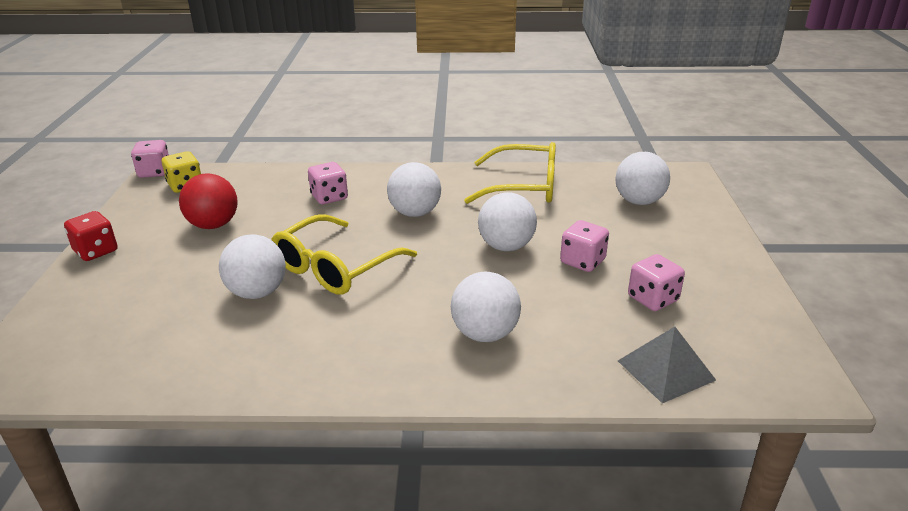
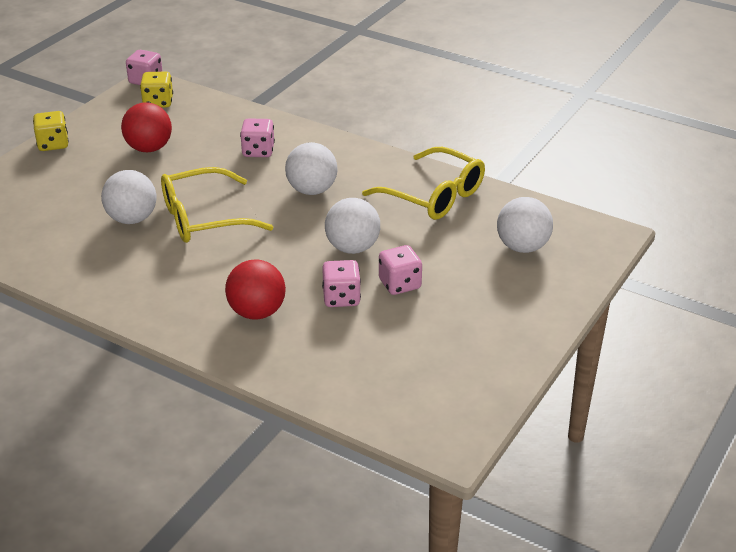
camera: 30 degrees right, 5 degrees up
(96, 251) = (53, 144): red dice -> yellow dice
(485, 334) = (257, 312): white ball -> red ball
(652, 299) = (417, 336): pink dice -> pink dice (341, 298)
(665, 370) = (356, 391): grey pyramid -> none

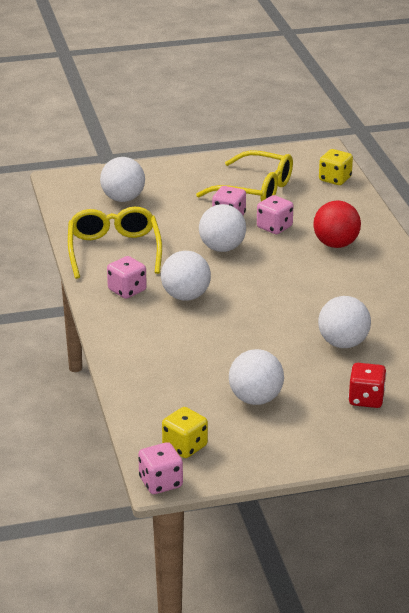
camera: 135 degrees left, 5 degrees down
(53, 144) = (332, 452): yellow dice -> yellow dice (335, 179)
(65, 187) = (366, 399): none -> red dice
(149, 148) = (255, 399): red ball -> white ball
(204, 218) = (290, 317): yellow glasses -> yellow glasses (255, 190)
(258, 151) = (174, 347): pink dice -> pink dice (127, 290)

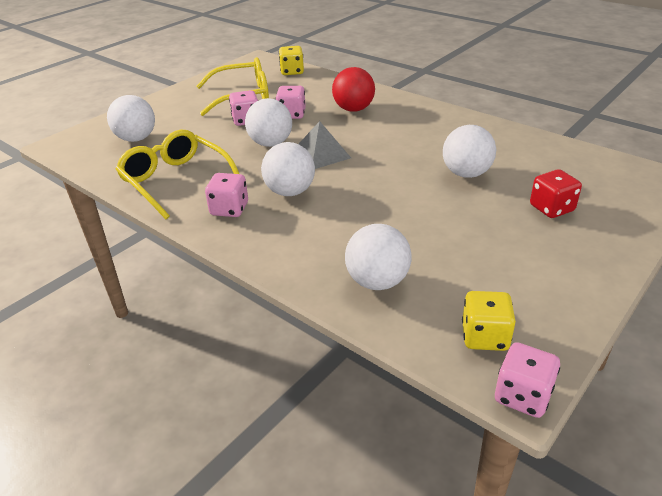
camera: 35 degrees left, 5 degrees up
(250, 275) = (321, 154): none -> grey pyramid
(255, 399) = (473, 252): white ball -> white ball (377, 282)

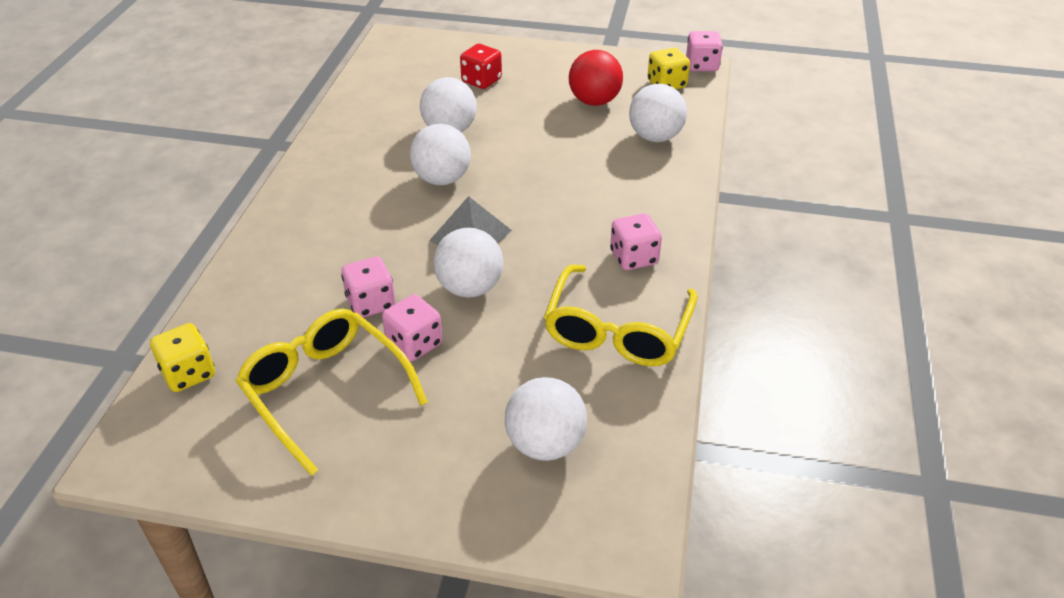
camera: 120 degrees left, 5 degrees up
(290, 192) = (568, 228): white ball -> white ball (442, 179)
(353, 109) = (325, 250): red ball -> red ball (594, 101)

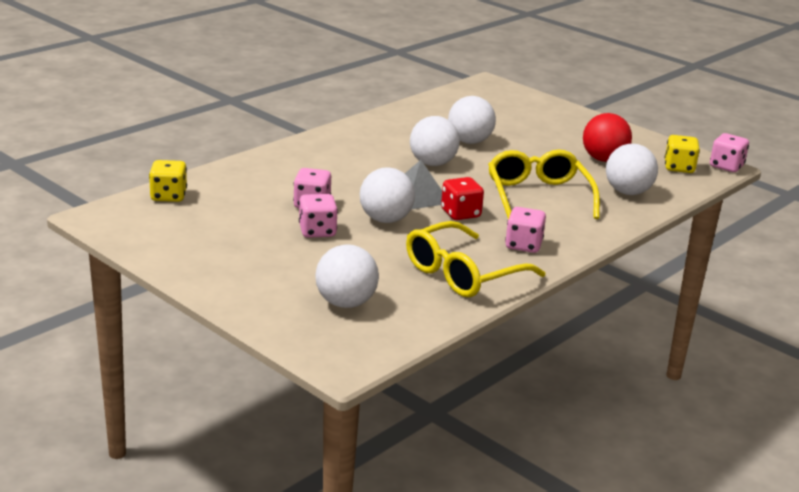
camera: 30 degrees right, 15 degrees down
(325, 391) = (238, 231): yellow glasses -> yellow glasses (538, 196)
(481, 81) = (527, 123): red dice -> red dice (460, 214)

